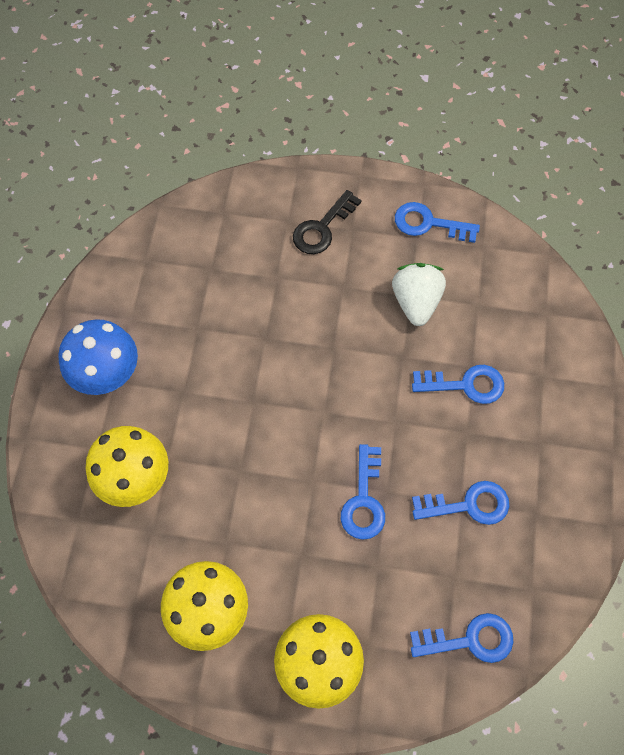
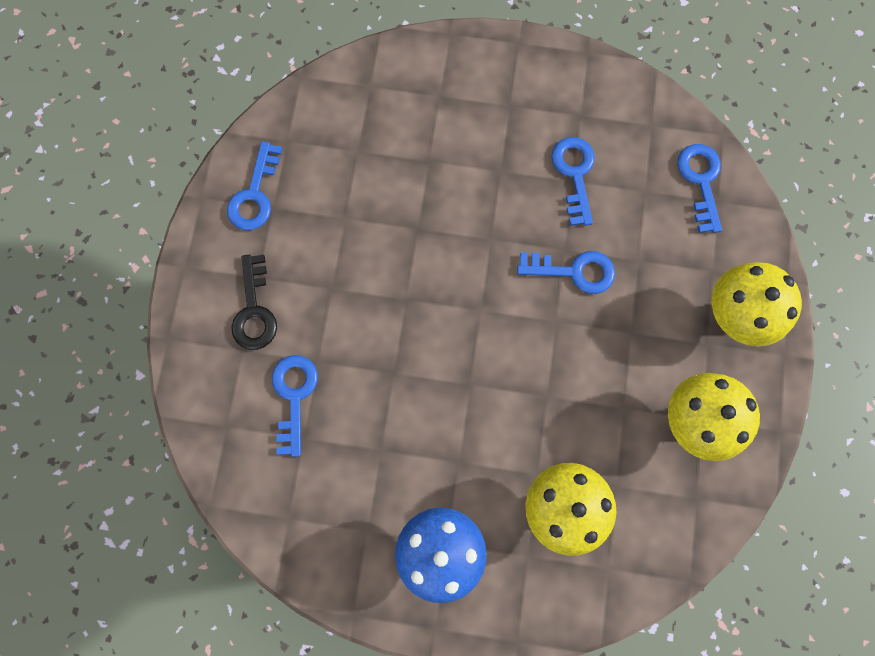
camera: 90 degrees left, 10 degrees up
(322, 228) = (254, 310): black key -> black key turned 45 degrees clockwise
(416, 302) = (353, 212): white strawberry -> none
(465, 384) = (449, 169): blue key -> blue key (294, 396)

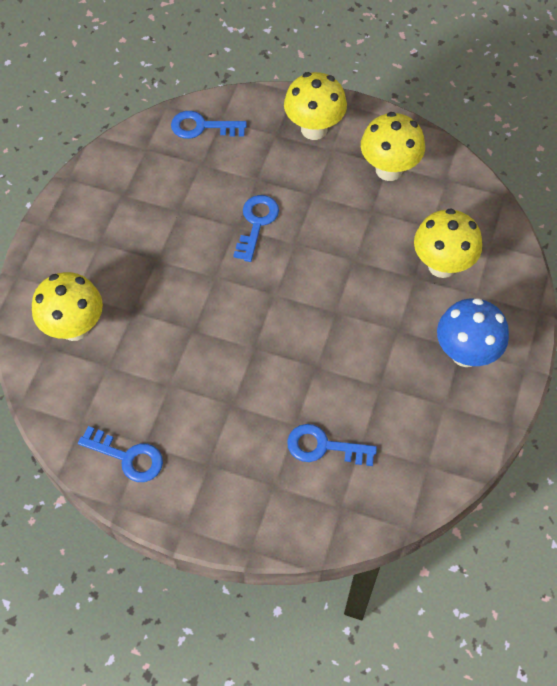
camera: 80 degrees left, 15 degrees down
(254, 310) = (239, 470): black key -> none
(397, 106) = (74, 327): none -> yellow mushroom
(574, 174) = (174, 208): blue key -> none

